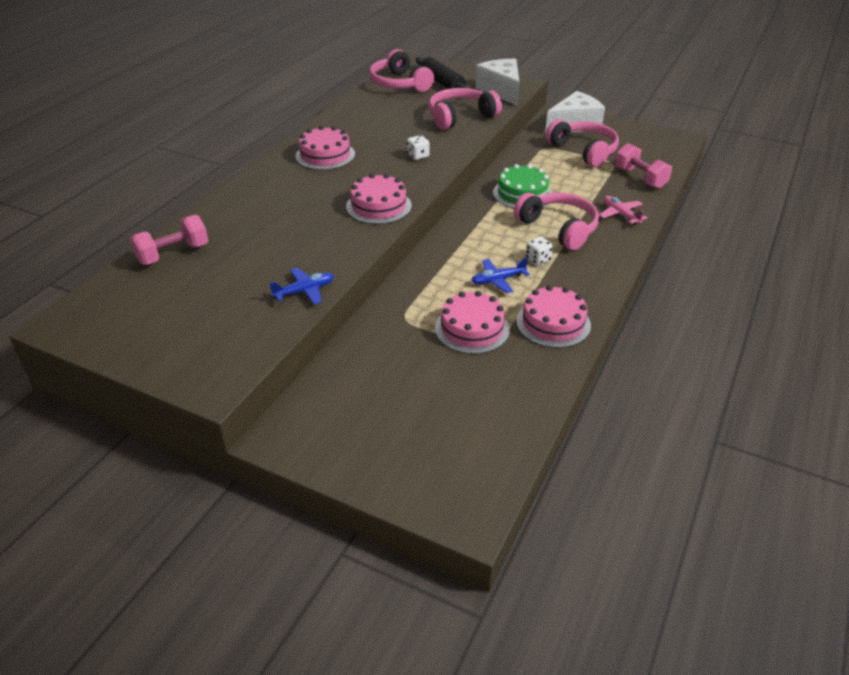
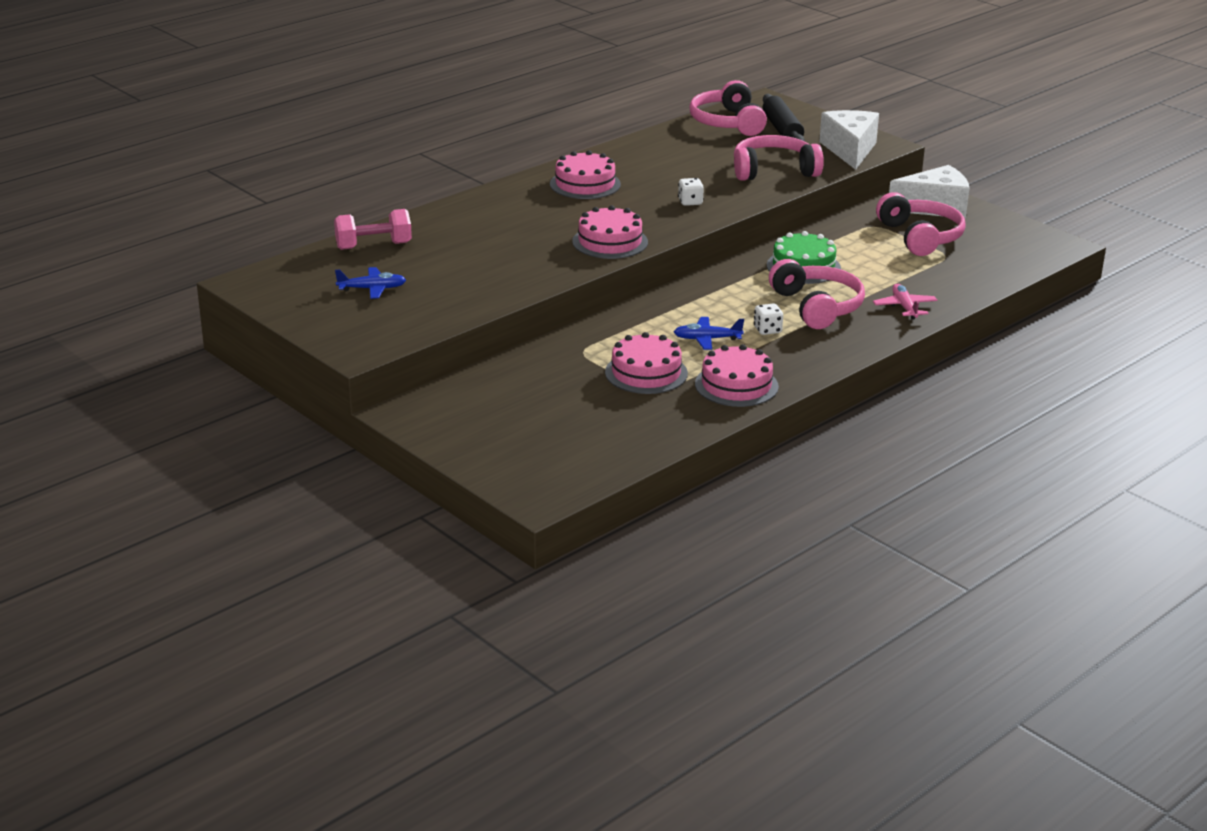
camera: 20 degrees right, 10 degrees down
(304, 291) = (483, 299): blue plane -> blue plane (372, 289)
(640, 178) = (965, 276): pink dumbbell -> none

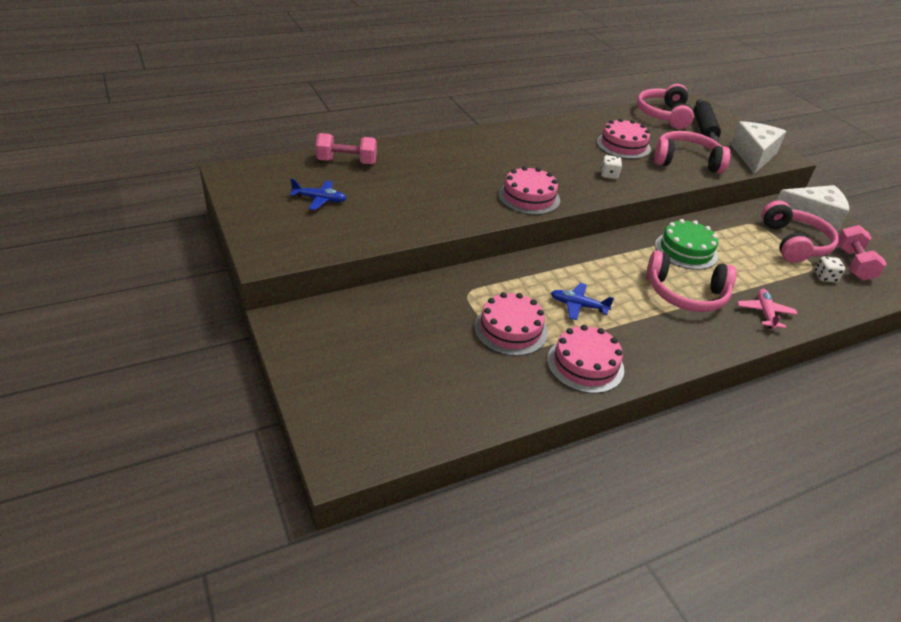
camera: 15 degrees right, 10 degrees up
(585, 184) = (534, 143): pink cake -> pink cake (623, 145)
(767, 330) = (634, 308): white dice -> white dice (825, 277)
(817, 307) = (686, 294): pink headphones -> pink headphones turned 105 degrees clockwise
(988, 245) = (853, 264): none -> pink dumbbell

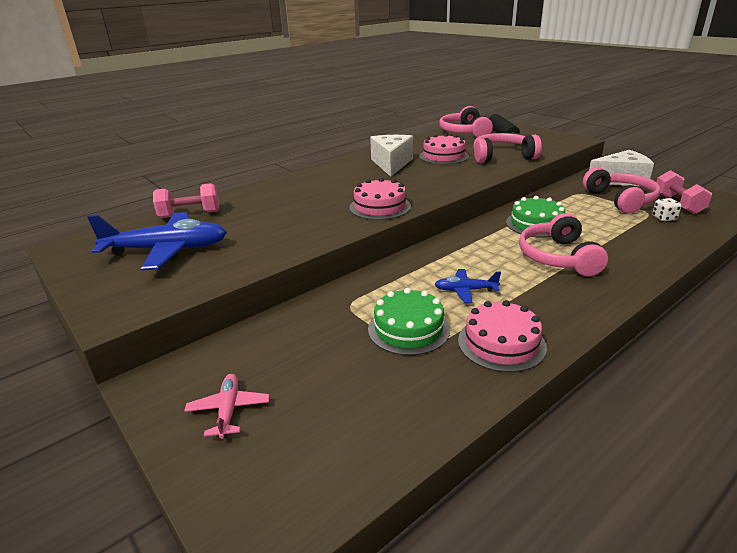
camera: 10 degrees left, 10 degrees down
(320, 199) = (167, 250): blue plane -> blue plane, size x2.06
(510, 329) = (408, 329): pink cake -> green cake
(609, 175) = (443, 177): white dice -> none
(686, 294) = (558, 257): pink headphones -> pink headphones turned 90 degrees clockwise
(753, 156) = (553, 144): white cheese -> white cheese (391, 164)
(765, 313) = (636, 256): pink plane -> pink plane (228, 410)

